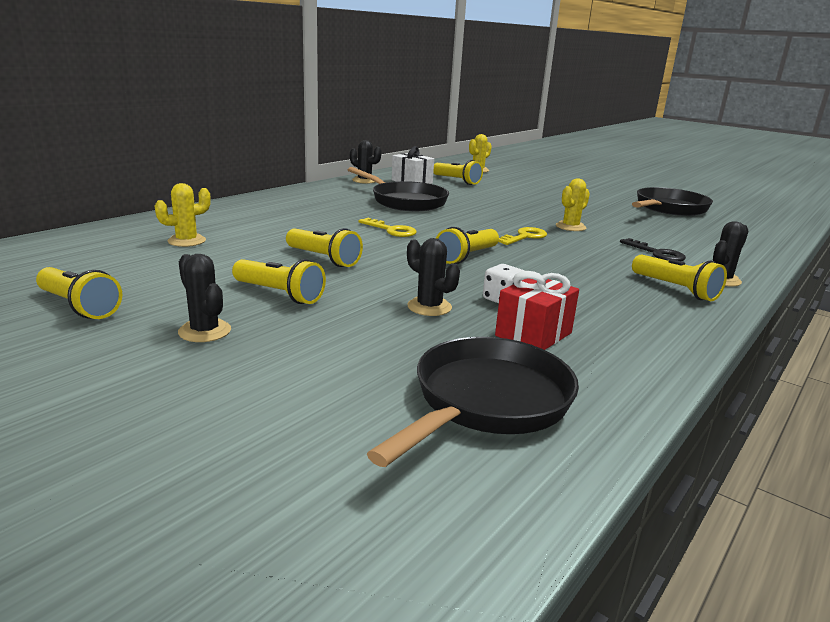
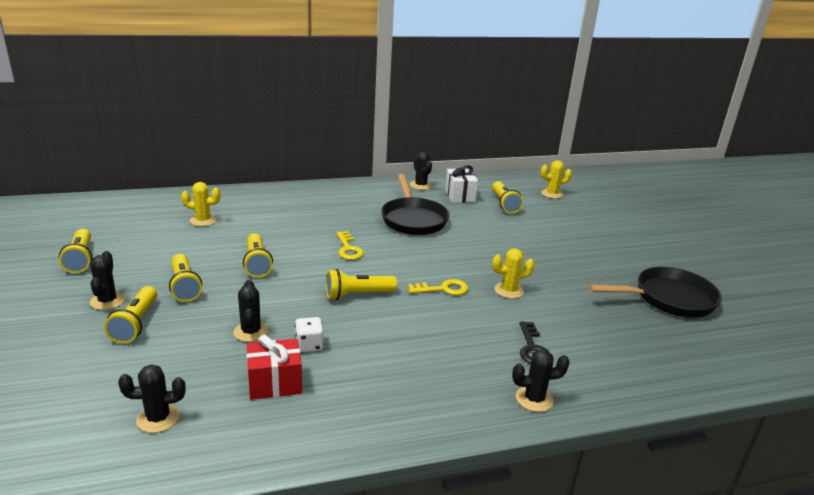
camera: 35 degrees right, 5 degrees up
(487, 402) = (158, 418): black pan -> black cactus
(675, 289) = (467, 391): yellow flashlight -> yellow flashlight (136, 324)

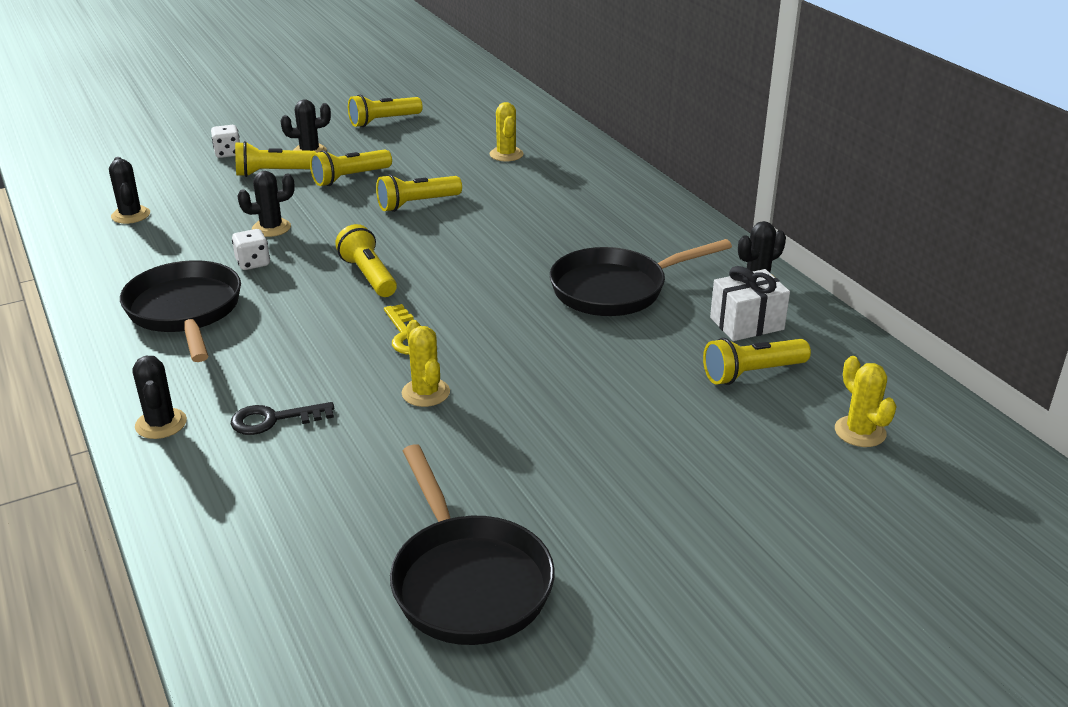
camera: 80 degrees right, 5 degrees up
(59, 348) = (228, 153): none -> white dice
(275, 383) = (183, 256): red gift -> none
(348, 249) = (486, 253): yellow key -> none
(375, 384) = (185, 311): none -> black pan

